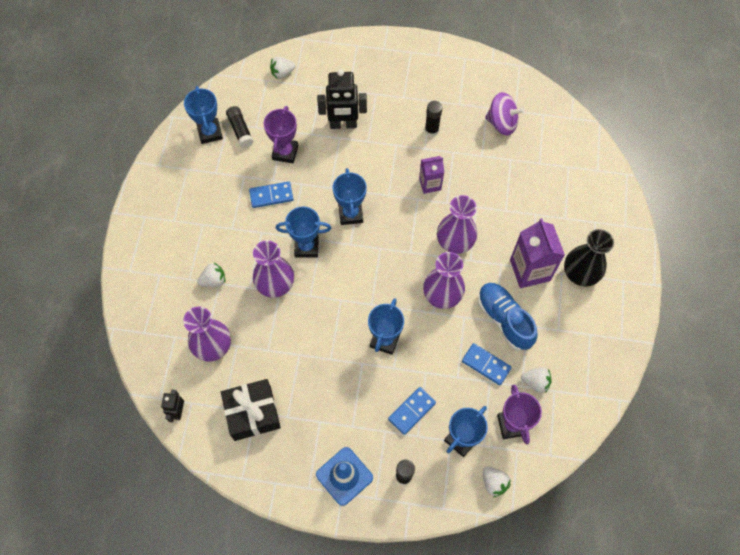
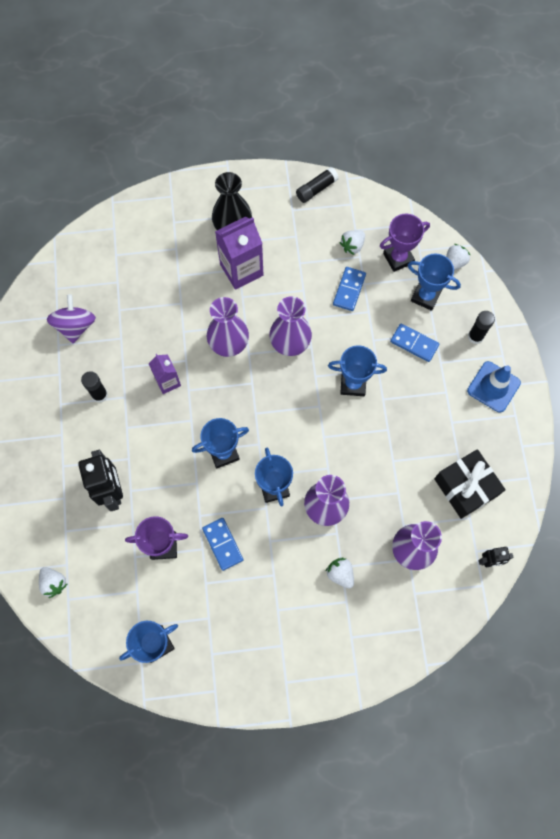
camera: 105 degrees left, 5 degrees up
(240, 130) = (145, 607): black glue stick -> black glue stick (316, 189)
(504, 319) = (299, 283): blue shoe -> none
(535, 382) = (352, 246): white strawberry -> white strawberry turned 135 degrees counterclockwise

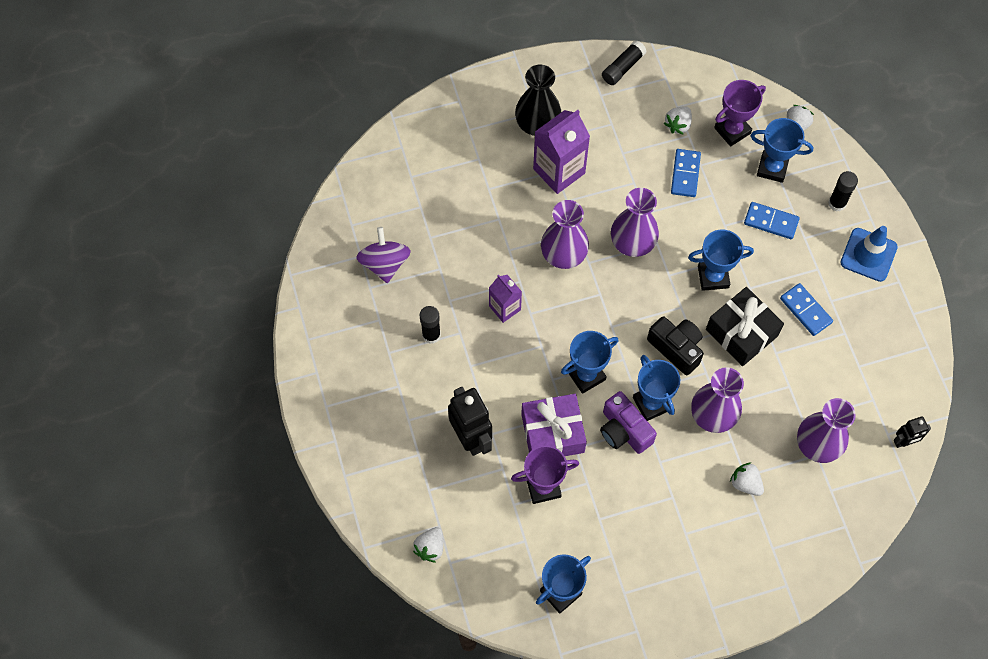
camera: 10 degrees left, 5 degrees down
(54, 583) = (430, 548): white strawberry -> white strawberry turned 75 degrees clockwise
(183, 499) = (552, 433): none -> purple gift
(222, 544) = (608, 474): blue domino -> blue domino (805, 310)
(245, 507) = (624, 430): none -> purple camera
(307, 442) = (676, 348): none -> black camera
(465, 487) = (861, 368): black gift -> black gift (741, 333)

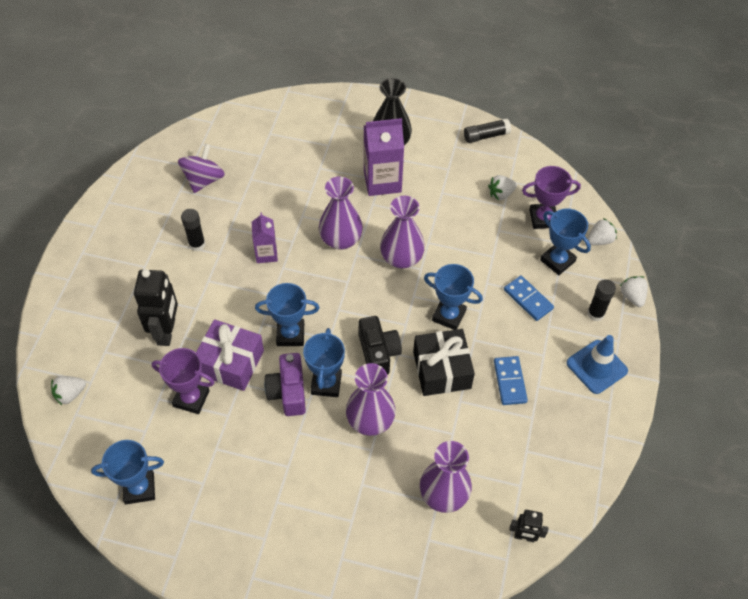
camera: 30 degrees right, 10 degrees down
(685, 174) = (481, 231): blue domino -> none
(745, 483) = (357, 490): white strawberry -> white strawberry (632, 296)

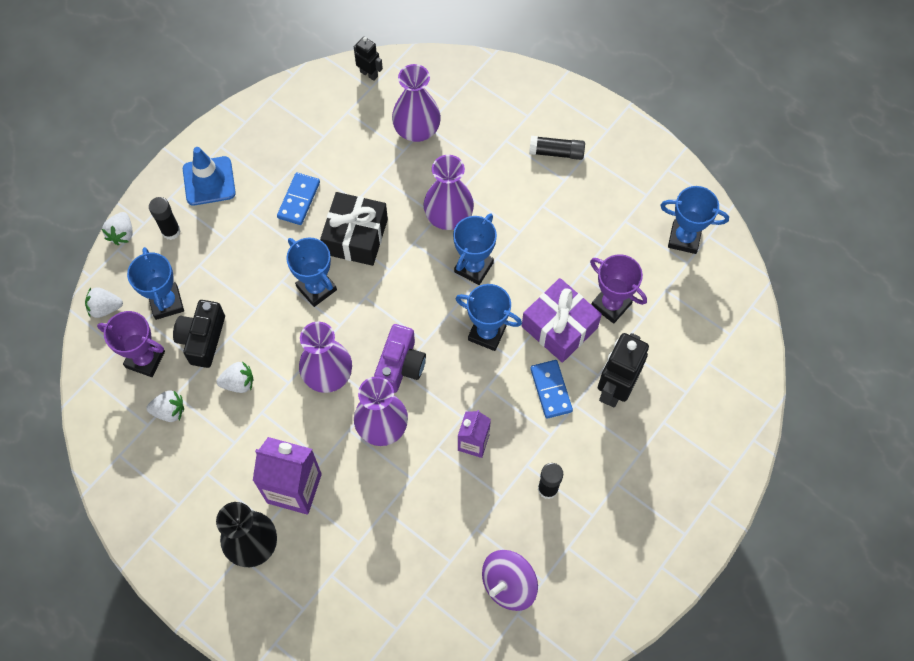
camera: 155 degrees left, 10 degrees up
(70, 394) = (731, 357): white strawberry -> white strawberry (238, 383)
(288, 392) = (514, 274): purple camera -> purple camera (400, 366)
(378, 353) = (408, 278): black camera -> black camera (202, 339)
(486, 136) = (131, 504): black glue stick -> black glue stick (556, 152)
(528, 299) = (226, 273): blue domino -> blue domino (551, 390)

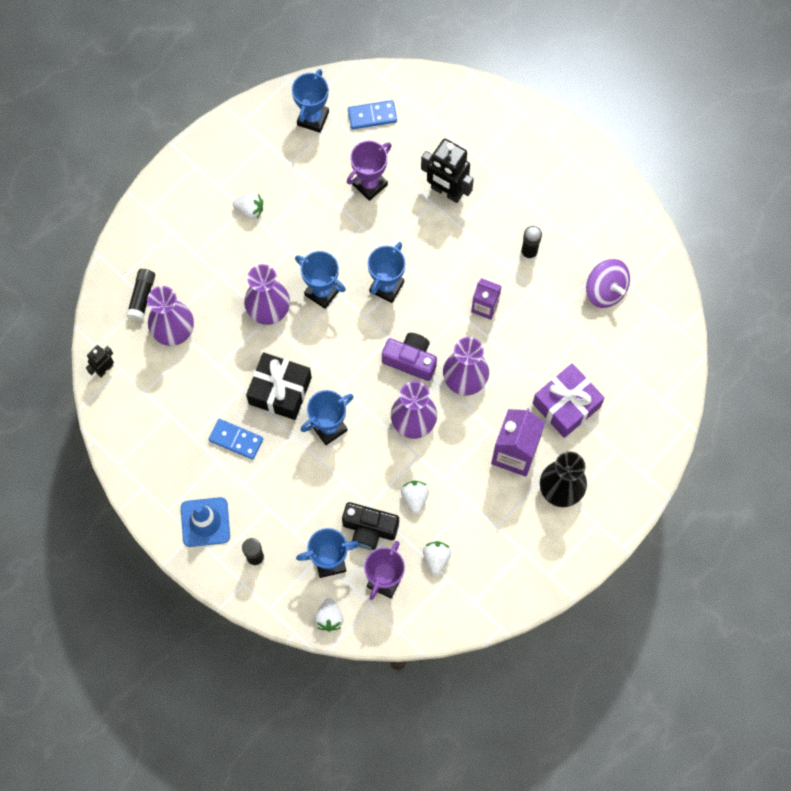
camera: 85 degrees left, 5 degrees up
(122, 234) = (253, 604): white strawberry -> white strawberry (250, 210)
(551, 390) = (443, 241): blue domino -> blue domino (372, 116)
(556, 152) = (214, 211): black glue stick -> black glue stick (142, 297)
(559, 327) = (386, 228): purple gift -> purple gift (566, 405)

